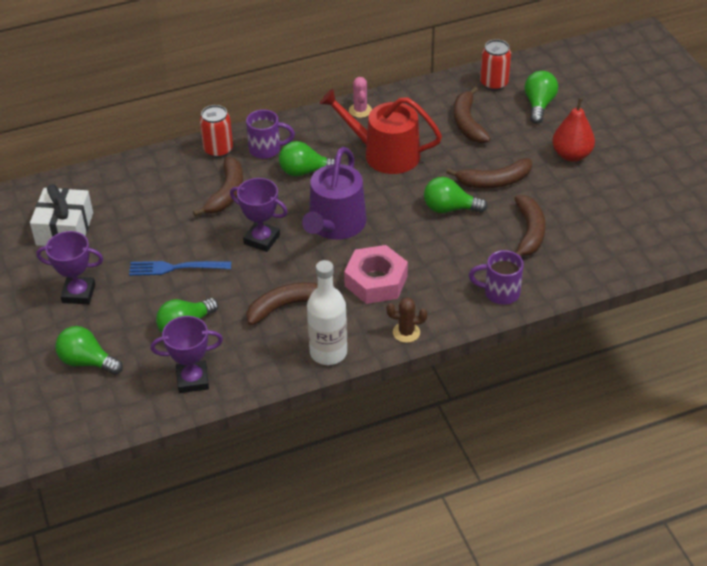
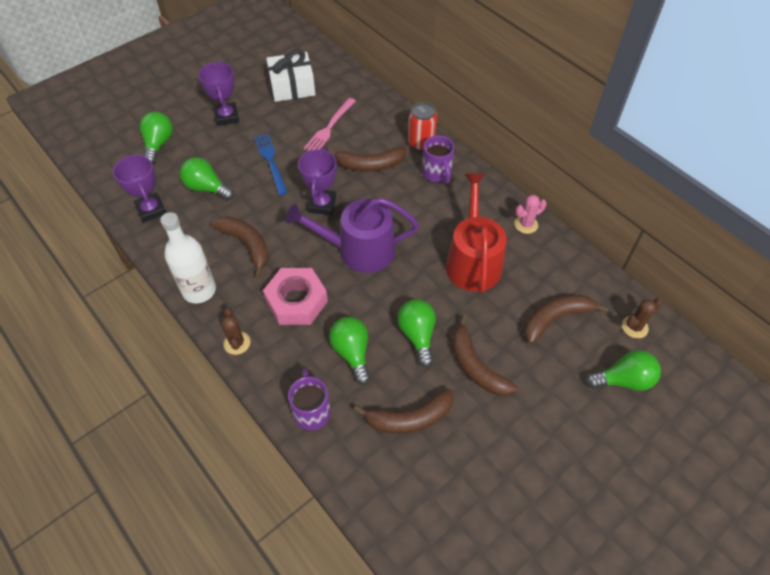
camera: 70 degrees right, 10 degrees up
(152, 212) = (329, 127): none -> pink fork
(305, 171) = (420, 208): green light bulb -> green light bulb (352, 353)
(494, 83) = (634, 327): red can -> brown cactus
(571, 155) = (555, 434): red pear -> none

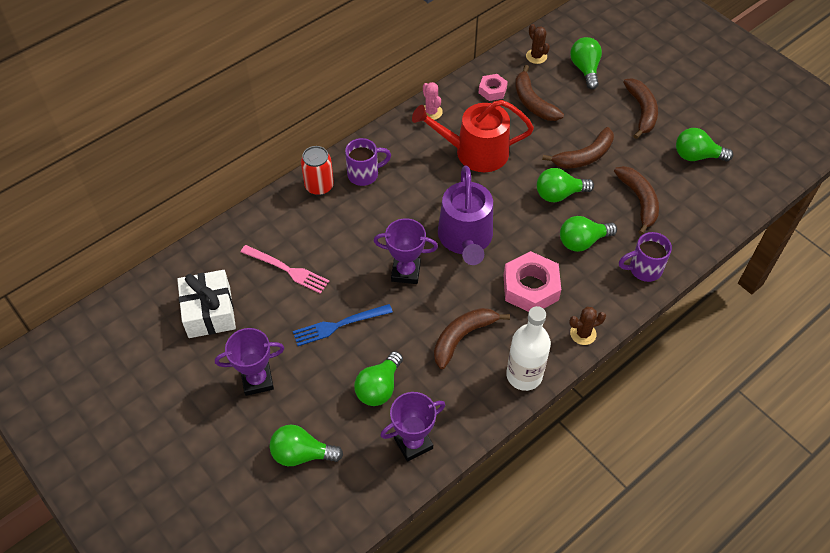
camera: 90 degrees left, 0 degrees up
(369, 165) = (349, 231): brown banana -> brown banana (641, 111)
(487, 500) = (696, 156): none -> green light bulb
(568, 280) = (492, 90): none -> pink nut

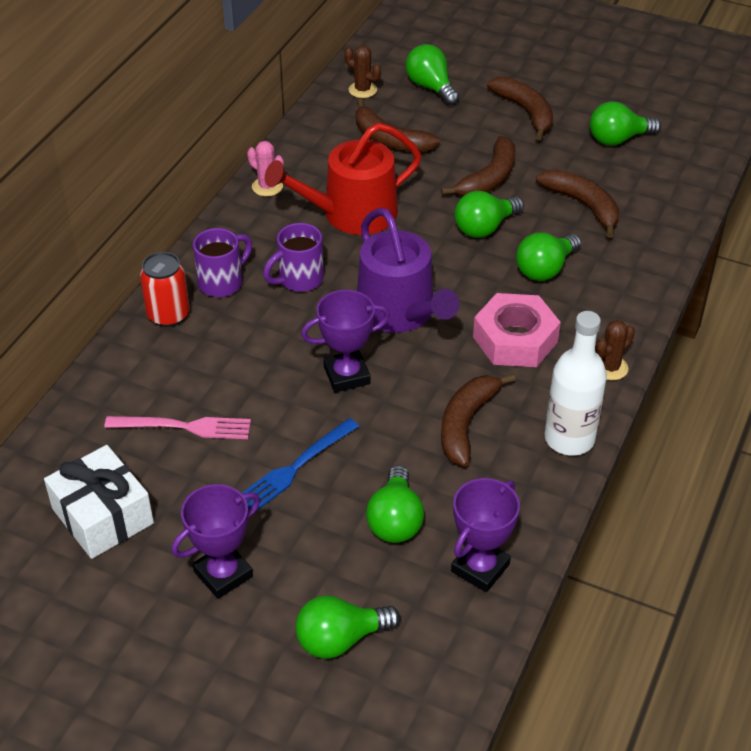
camera: 25 degrees left, 10 degrees down
(492, 90) = (331, 141): pink nut -> none
(643, 269) = (635, 275): purple mug -> purple mug (299, 279)

